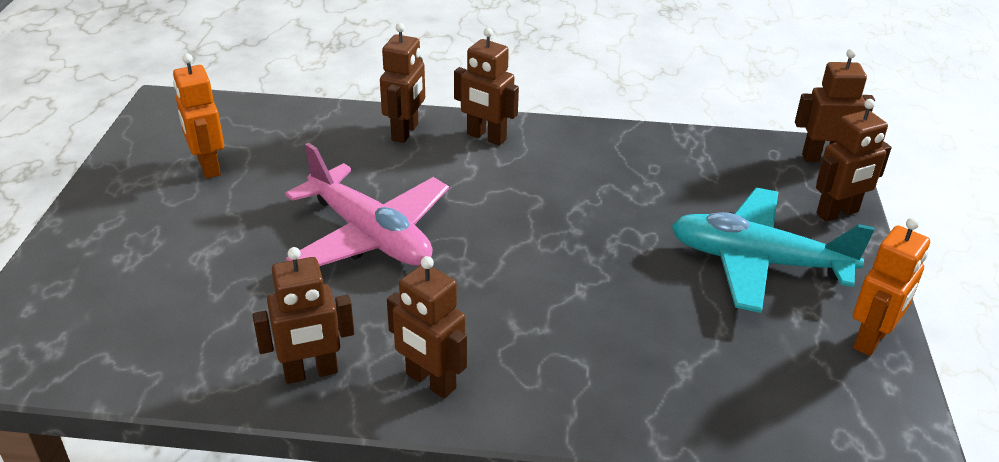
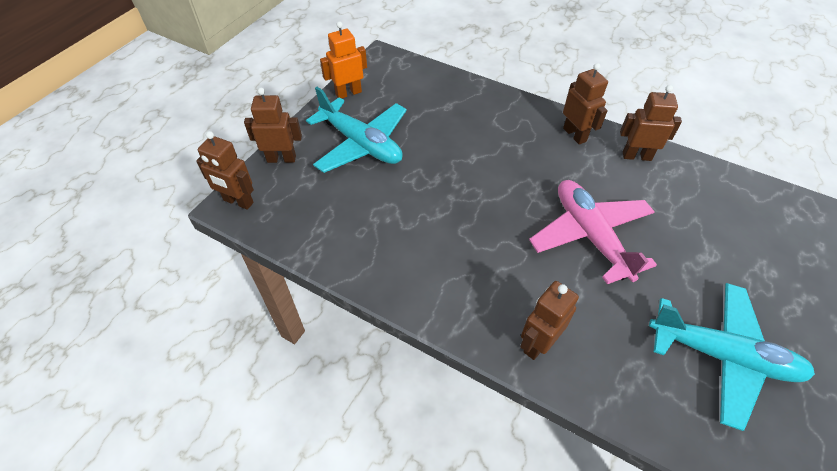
camera: 155 degrees left, 15 degrees up
(208, 166) = (722, 356): orange robot -> turquoise plane
(486, 137) = (469, 311): brown robot -> none

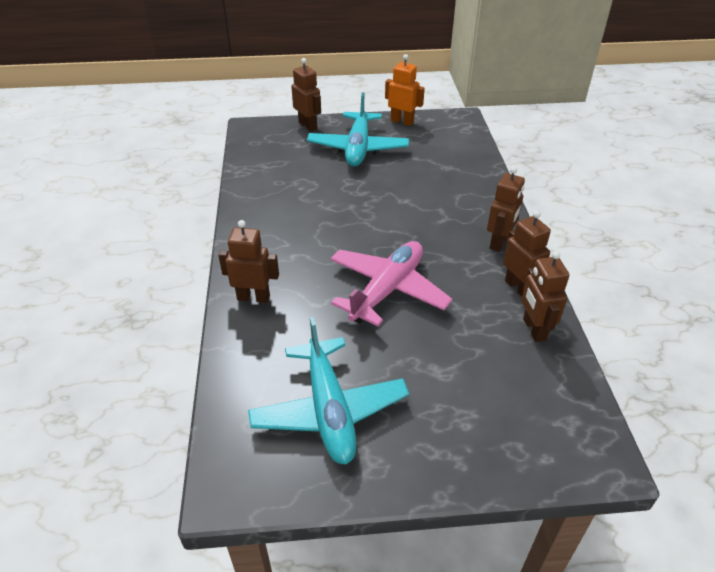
camera: 55 degrees right, 10 degrees down
(238, 201) = (255, 128): brown robot -> brown robot (534, 329)

